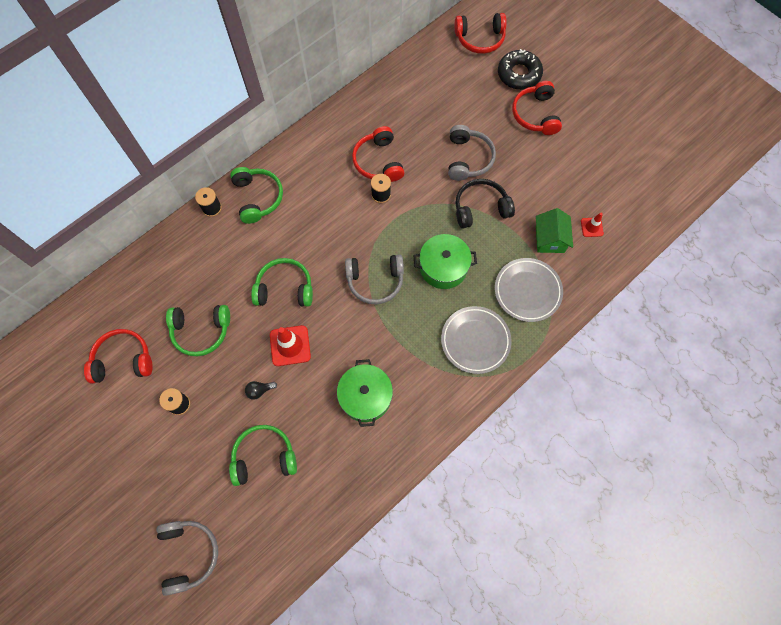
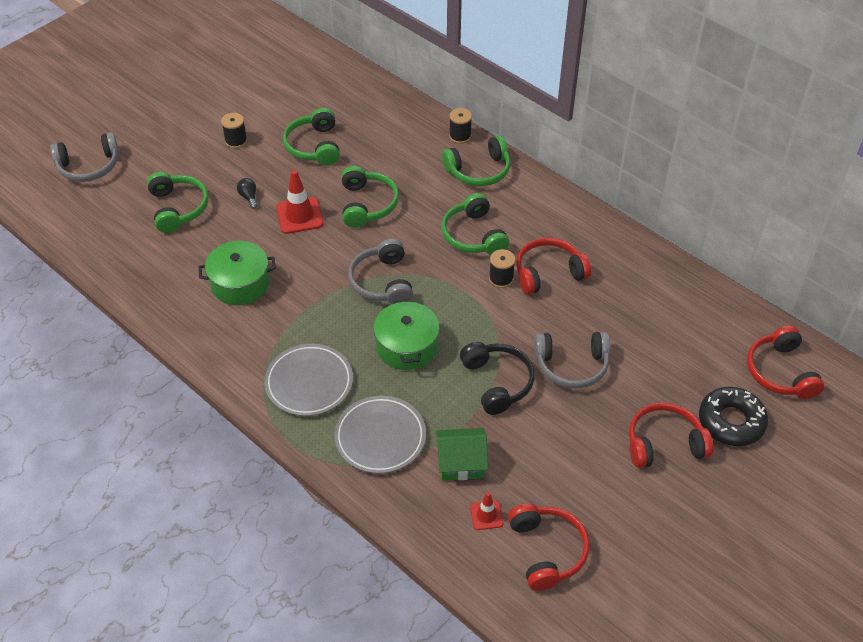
camera: 85 degrees right, 20 degrees down
(123, 360) = (282, 97): red headphones -> red headphones (547, 551)
(332, 209) = (473, 235): none -> green headphones

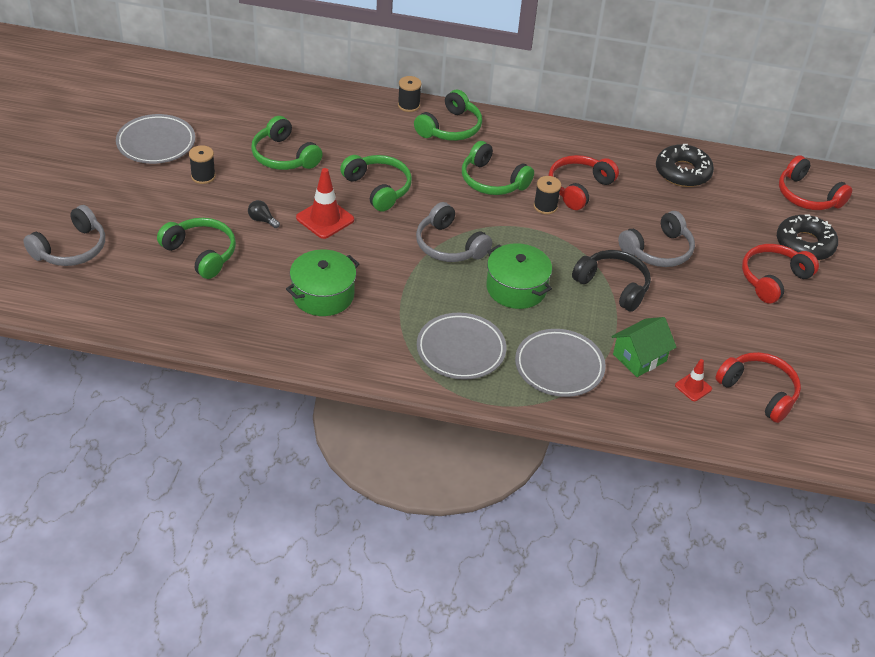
camera: 35 degrees left, 5 degrees down
(224, 98) = (156, 143): none -> grey plate
(667, 296) = (683, 172): none -> black donut

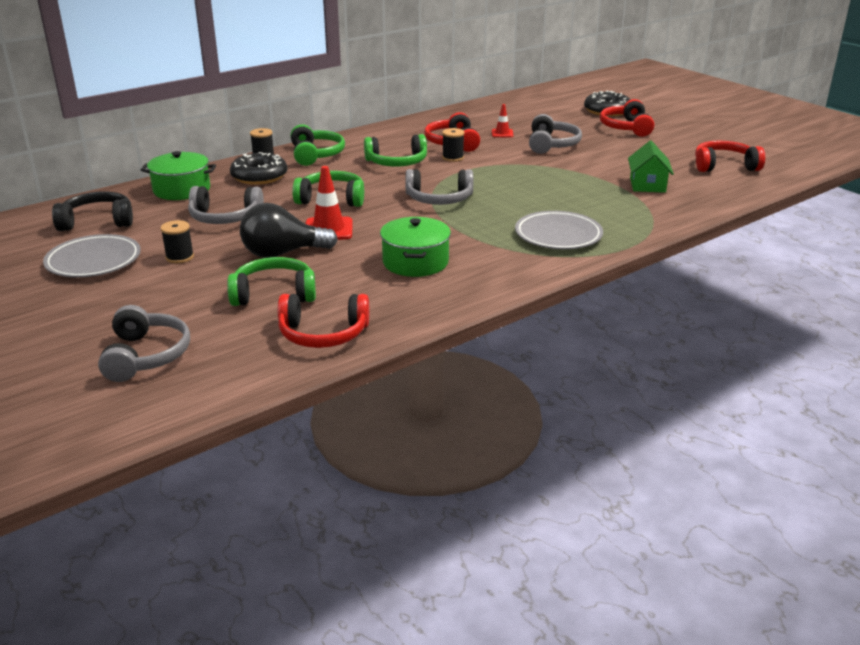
camera: 45 degrees left, 15 degrees down
(262, 220) = (282, 253): black light bulb -> black light bulb, size x2.37
(284, 156) = (225, 217): green headphones -> grey headphones
(516, 288) = (521, 195): green pot -> green pot (182, 190)
(559, 366) = (622, 211): grey plate -> none
(613, 286) = (565, 167): black headphones -> black headphones (97, 222)
(683, 172) = (490, 114): black donut -> black donut (259, 176)
(693, 387) = (696, 181): red traffic cone -> red traffic cone (502, 133)
(807, 196) = (566, 96): red headphones -> red headphones (323, 334)

